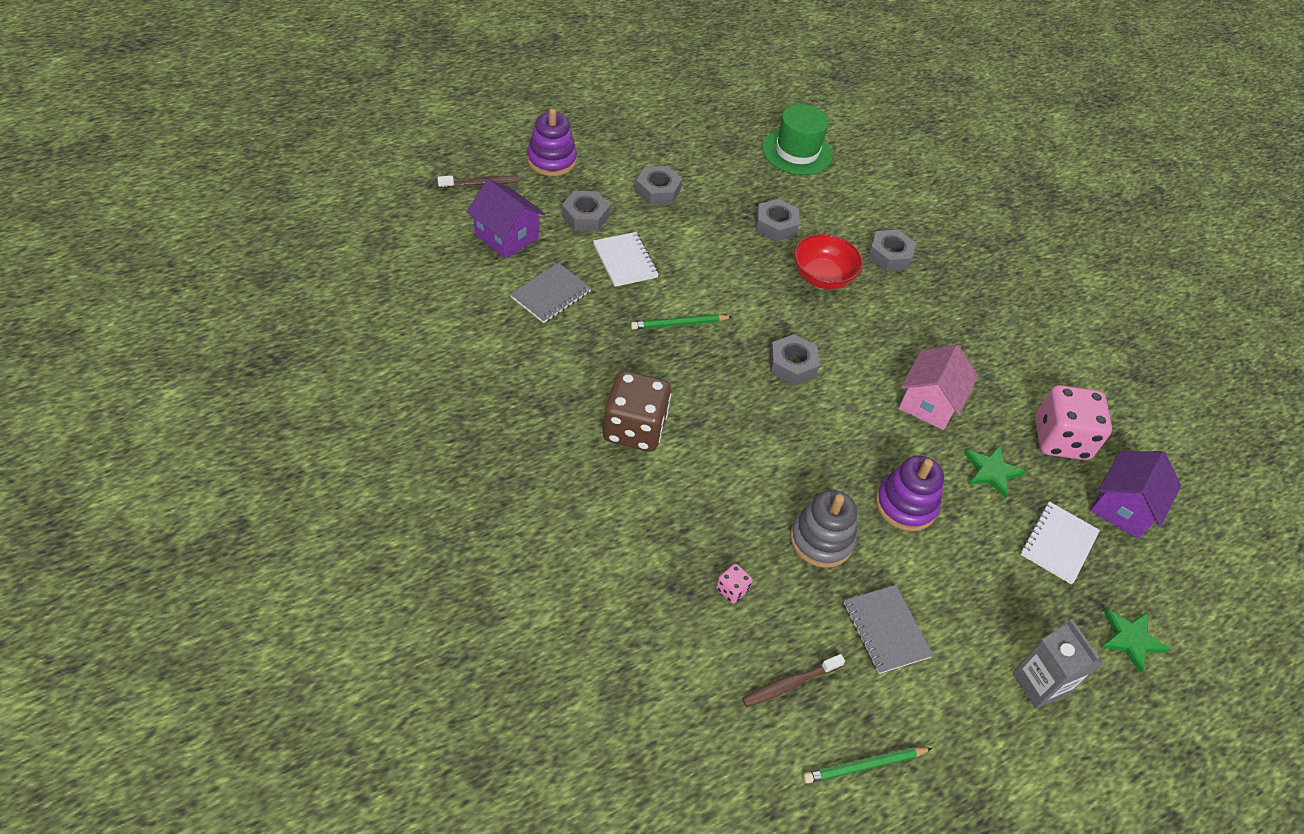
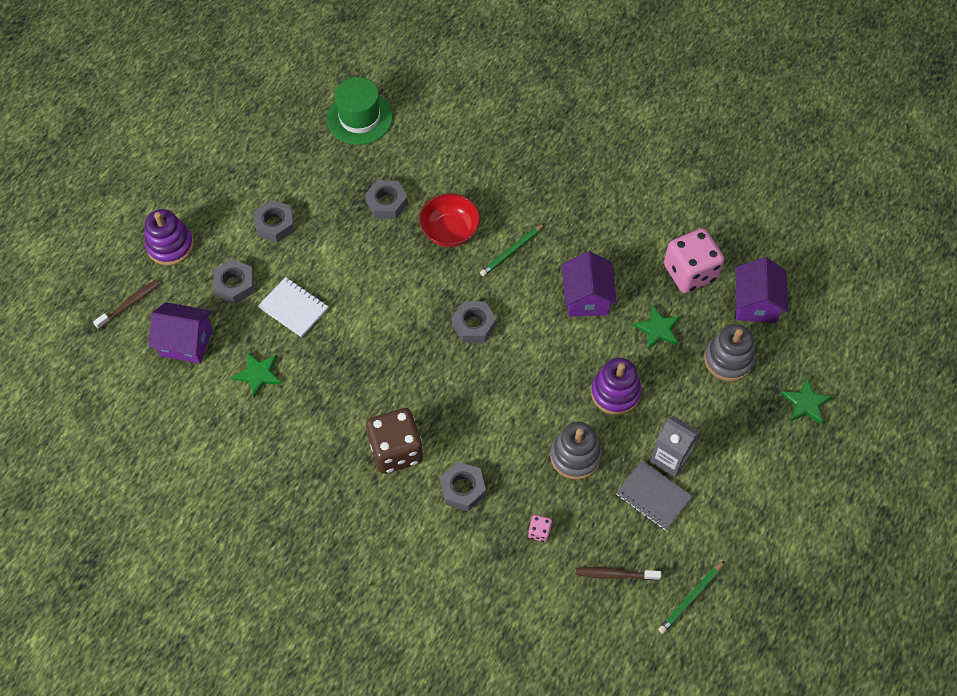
camera: 25 degrees left, 10 degrees up
(551, 294) = (258, 374): grey notebook -> green star
(679, 324) = (371, 340): green pencil -> green pencil (511, 251)
(789, 684) = (615, 574): brown toothbrush -> brown toothbrush turned 60 degrees clockwise
(889, 255) = (487, 180): grey nut -> grey nut (463, 489)
(929, 402) = (586, 297): pink house -> purple house
(1039, 684) = (766, 472): grey carton -> grey carton (670, 458)
(1058, 544) = (728, 359): white notebook -> grey stacking toy

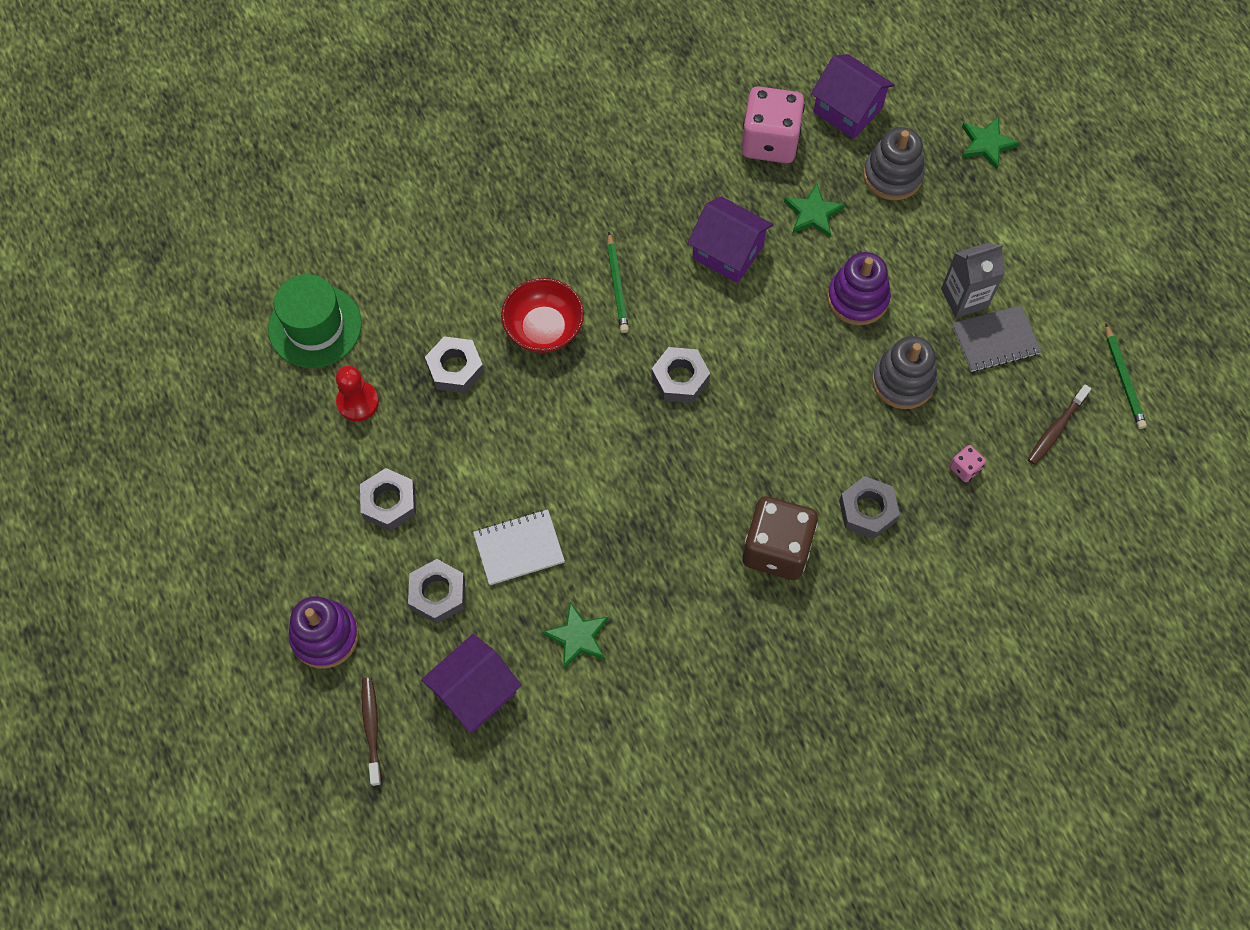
camera: 55 degrees left, 5 degrees up
(327, 169) = (358, 402): none -> red pawn

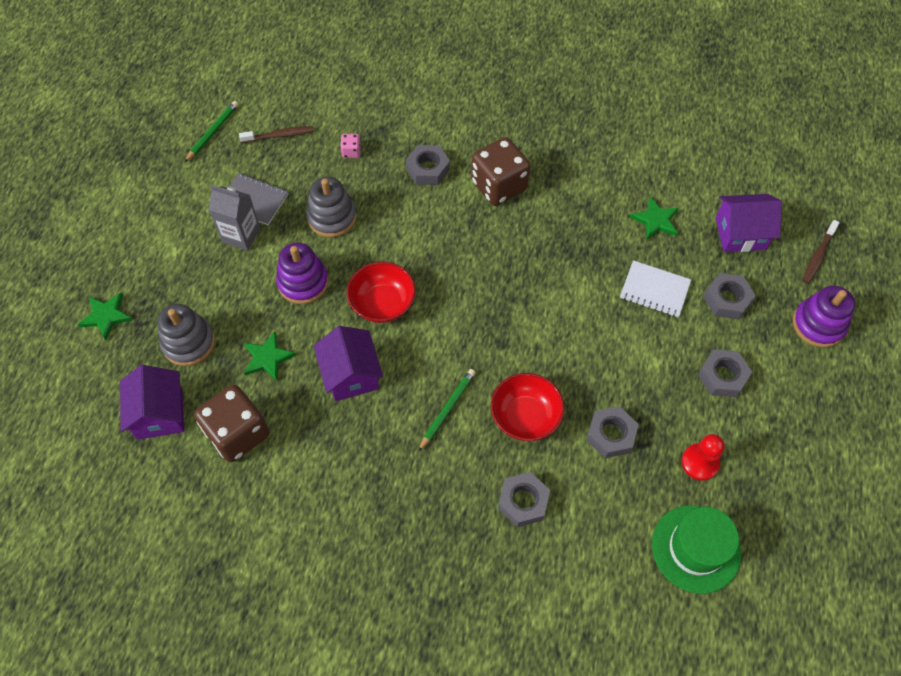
camera: 140 degrees left, 5 degrees down
(680, 379) = (464, 316): grey nut -> grey nut (523, 502)
(765, 334) = (382, 304): none -> red bowl
(769, 141) = (238, 433): pink dice -> brown dice

